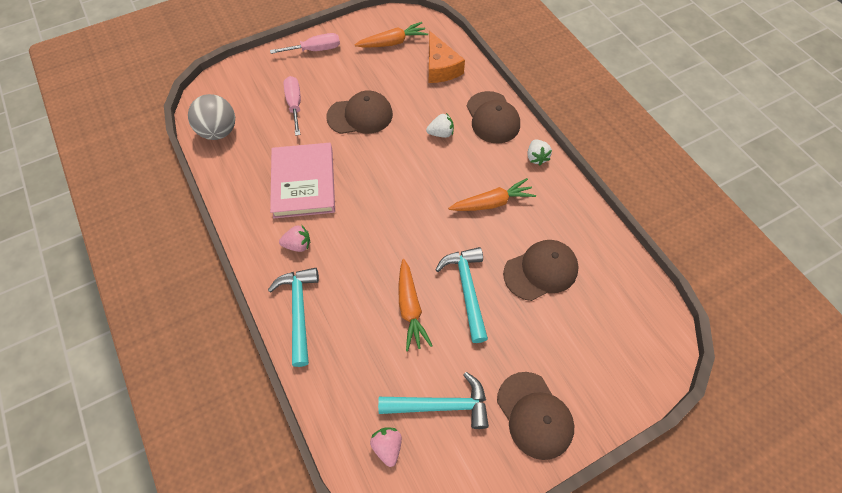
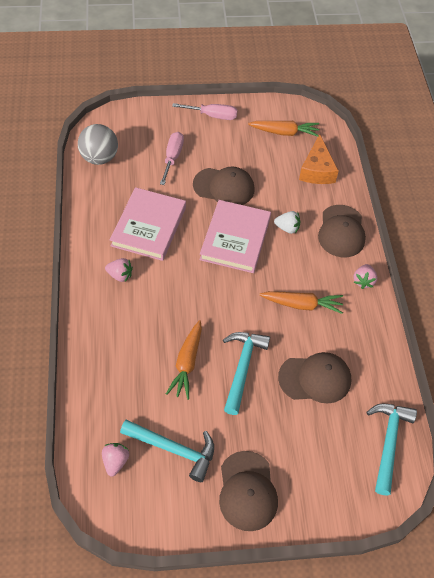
camera: 20 degrees right, 5 degrees down
(299, 311) = (96, 328): turquoise hammer -> turquoise hammer (388, 442)
(396, 162) = (235, 239): none -> pink book
(536, 157) = (363, 281): white strawberry -> pink strawberry

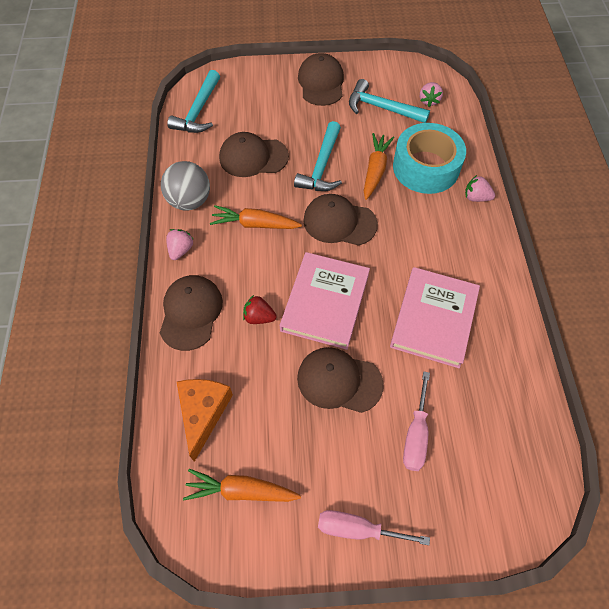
camera: 175 degrees left, 5 degrees up
(99, 158) = (523, 432): grey ball -> grey ball (189, 201)
(120, 275) = (457, 256): pink strawberry -> pink strawberry (476, 197)
(134, 367) = (426, 167): none -> turquoise tape
(224, 307) = (339, 222): none -> brown cap
(287, 228) = (259, 317): white strawberry -> red strawberry

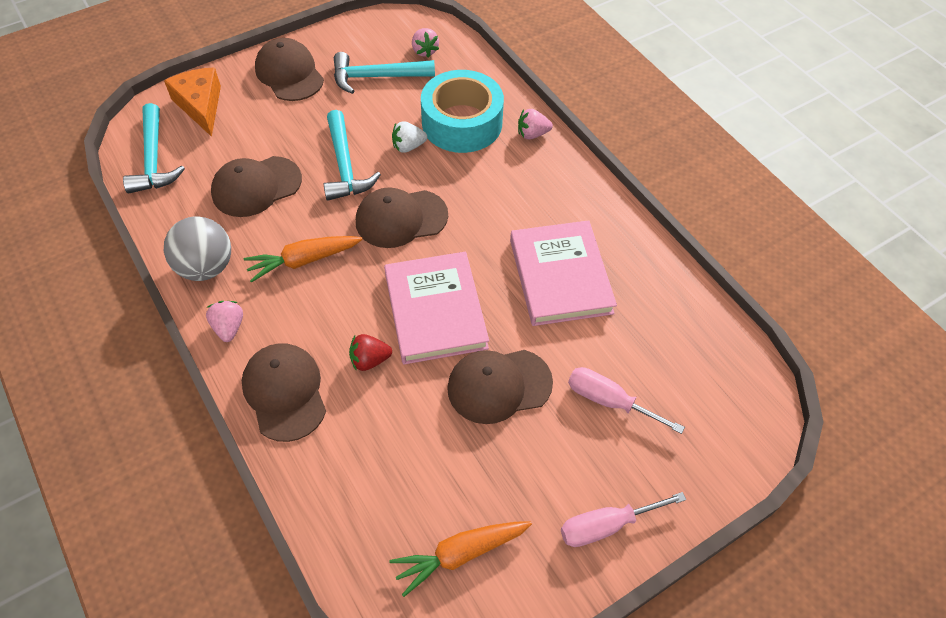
camera: 30 degrees left, 5 degrees down
(203, 413) = (366, 494): orange cheese -> orange cheese (200, 106)
(375, 170) = (408, 146): orange carrot -> white strawberry
(415, 434) = (609, 401): pink screwdriver -> pink screwdriver turned 135 degrees clockwise

